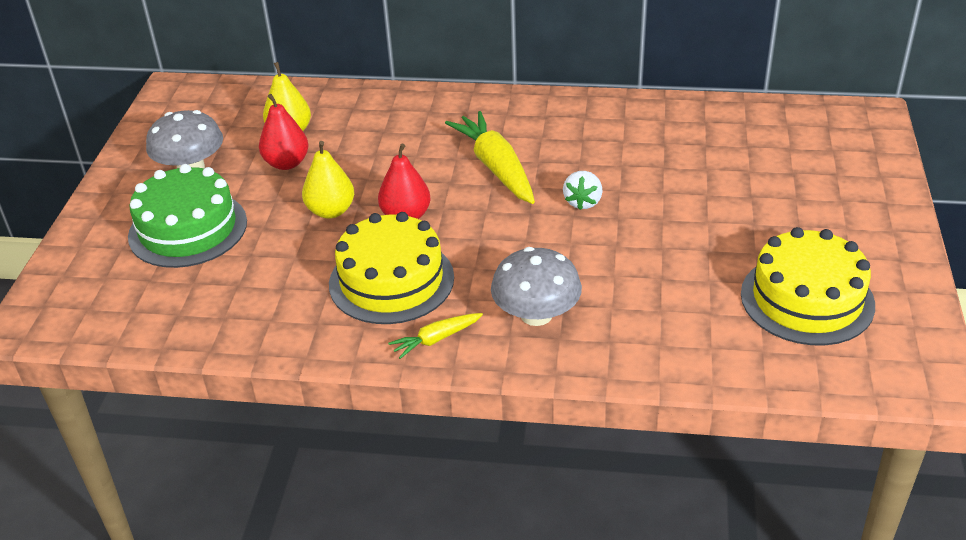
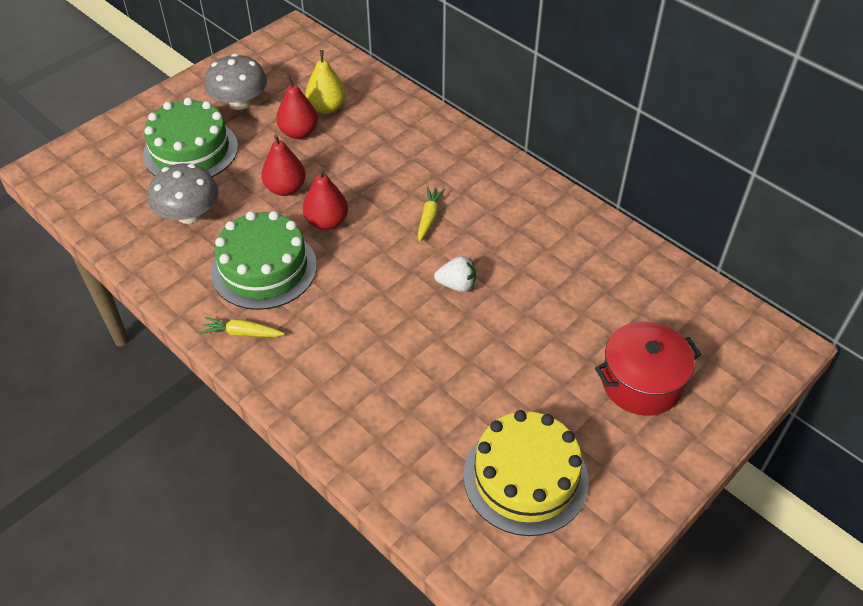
camera: 35 degrees right, 10 degrees up
(331, 211) = (285, 188): yellow pear -> red pear
(391, 280) = (264, 268): yellow cake -> green cake
(495, 167) = (429, 217): yellow carrot -> yellow carrot, size x0.51
(536, 314) = (323, 357): grey mushroom -> grey mushroom (189, 214)
(583, 202) = (457, 285): white strawberry -> white strawberry turned 135 degrees counterclockwise
(807, 190) = (641, 382): none -> red pot

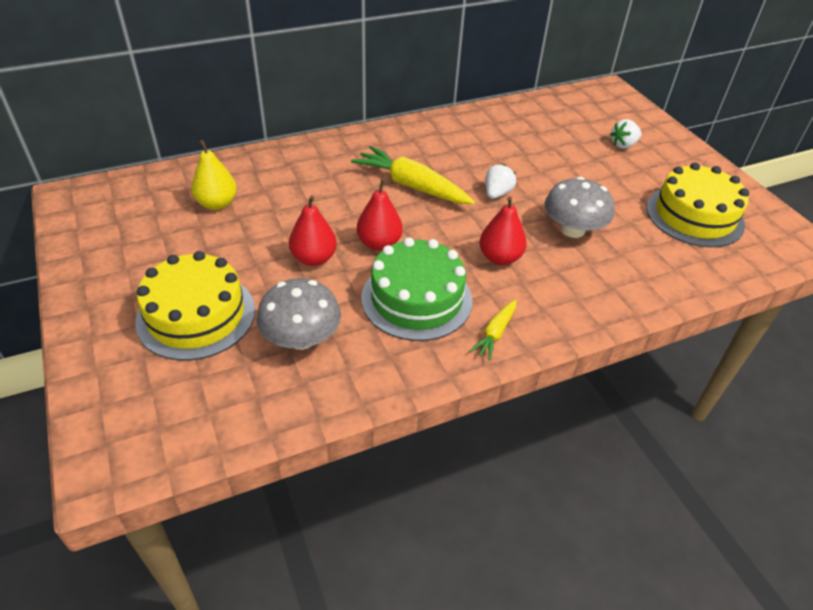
camera: 70 degrees left, 5 degrees down
(190, 150) = (196, 315): green cake -> yellow cake
(239, 102) = (150, 260): grey mushroom -> grey mushroom (573, 230)
(299, 132) = (238, 230): red pear -> red pear (500, 258)
(429, 217) = (411, 186): yellow carrot -> yellow carrot, size x1.94
(641, 382) = (623, 145): red pot -> white strawberry

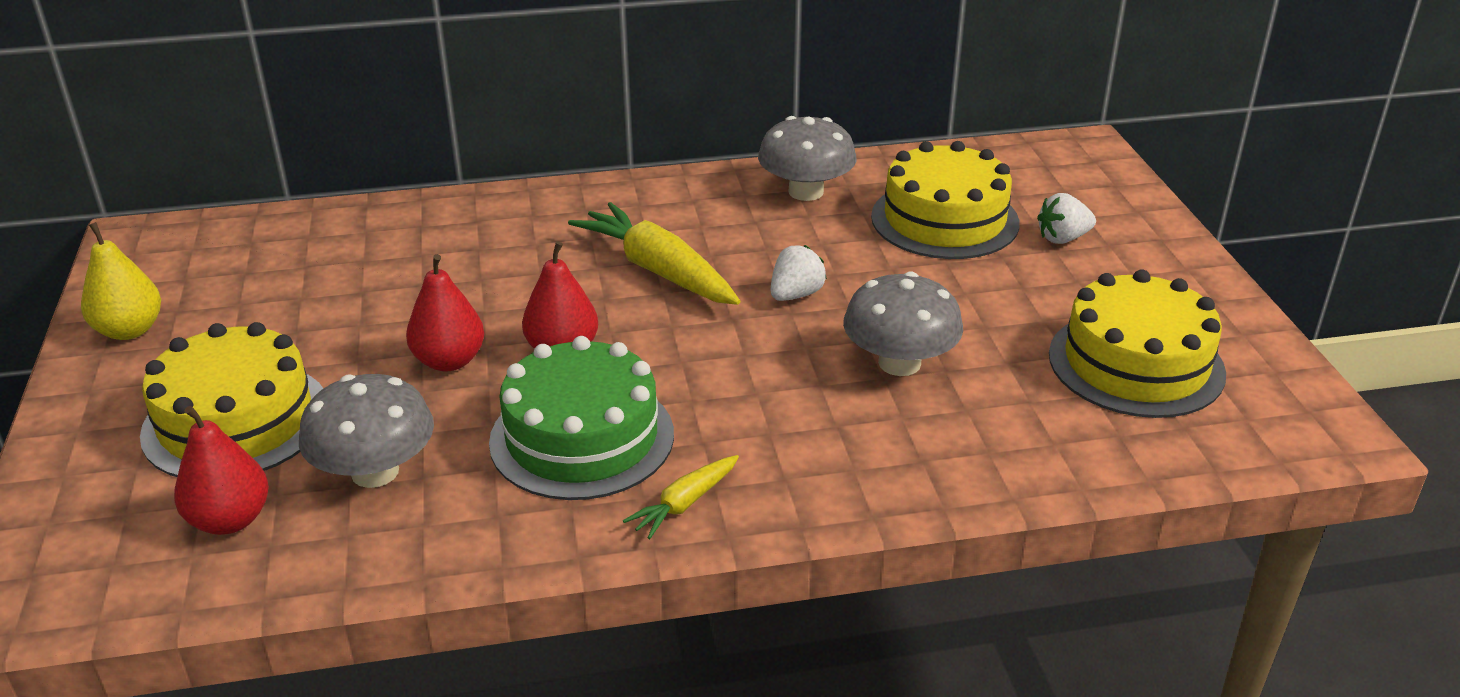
camera: 15 degrees right, 10 degrees down
(217, 203) = (341, 268): yellow pear -> yellow pear (130, 330)
(473, 128) = (806, 192): none -> grey mushroom
(500, 258) = (750, 392): red pear -> red pear (230, 520)
(556, 139) = (944, 220): none -> yellow cake

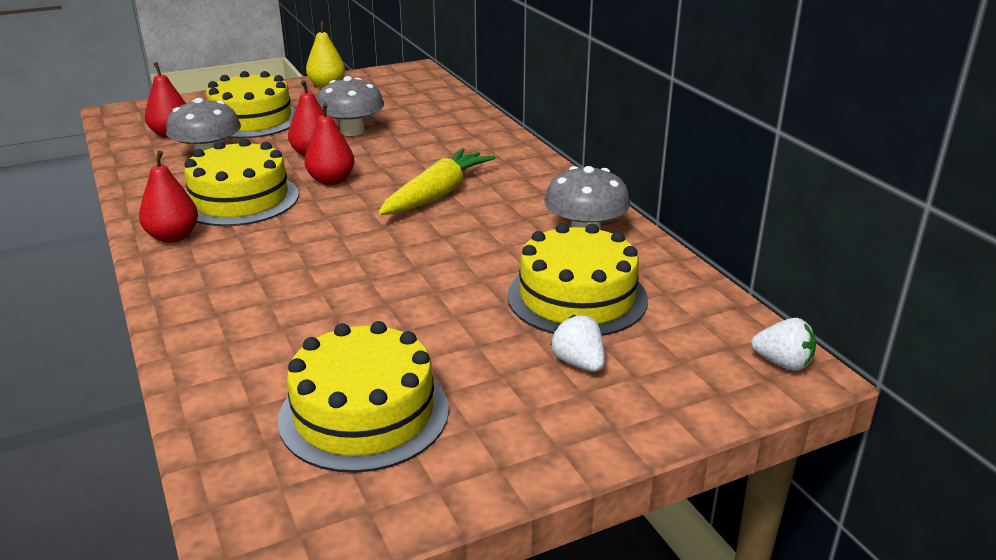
camera: 75 degrees right, 5 degrees down
(582, 437) = (240, 199): green cake -> yellow cake
(684, 504) = (173, 237): yellow carrot -> red pear
(795, 295) = (424, 245): white strawberry -> white strawberry (782, 363)
(899, 363) = (340, 294): grey mushroom -> grey mushroom (352, 131)

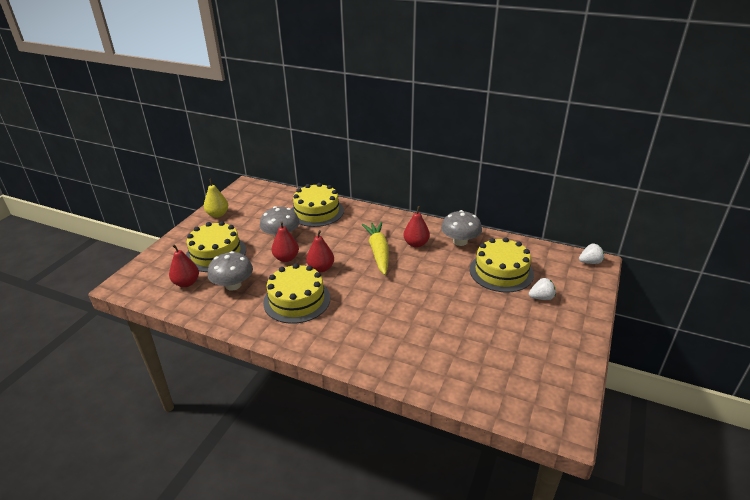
camera: 40 degrees left, 5 degrees up
(173, 237) = (303, 336): red pear -> red pear (416, 244)
(364, 413) = (513, 360): yellow cake -> yellow cake (317, 212)
(579, 363) = (541, 297): white strawberry -> white strawberry turned 150 degrees clockwise

